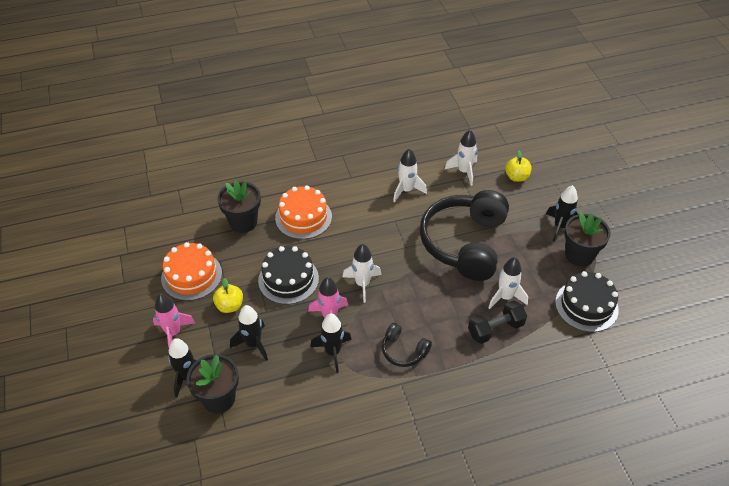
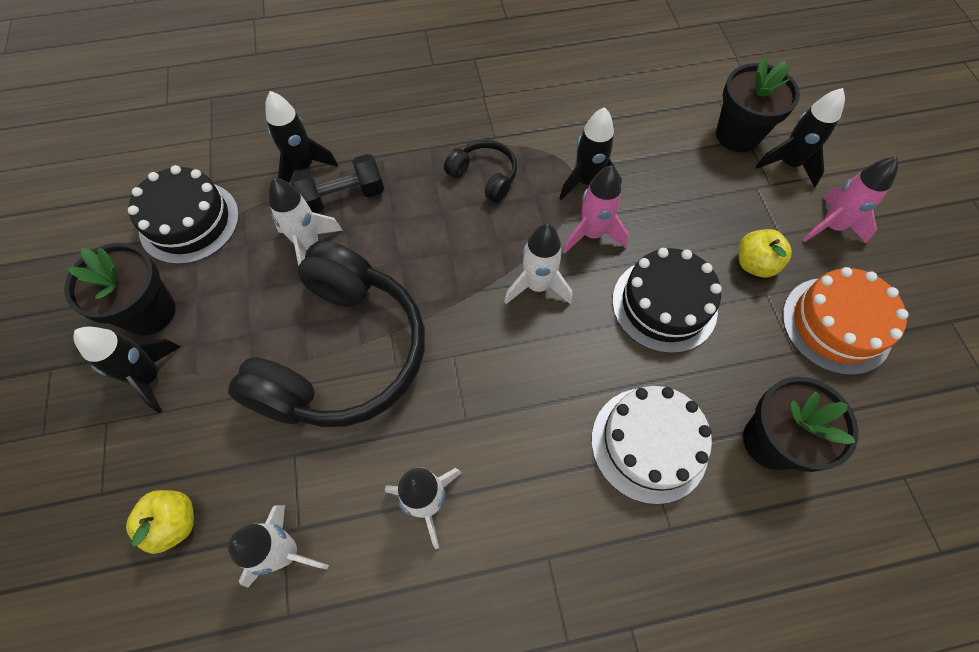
camera: 175 degrees left, 15 degrees up
(253, 344) = (704, 201): black rocket -> black rocket (303, 167)
(303, 217) = (649, 444): orange cake -> white cake

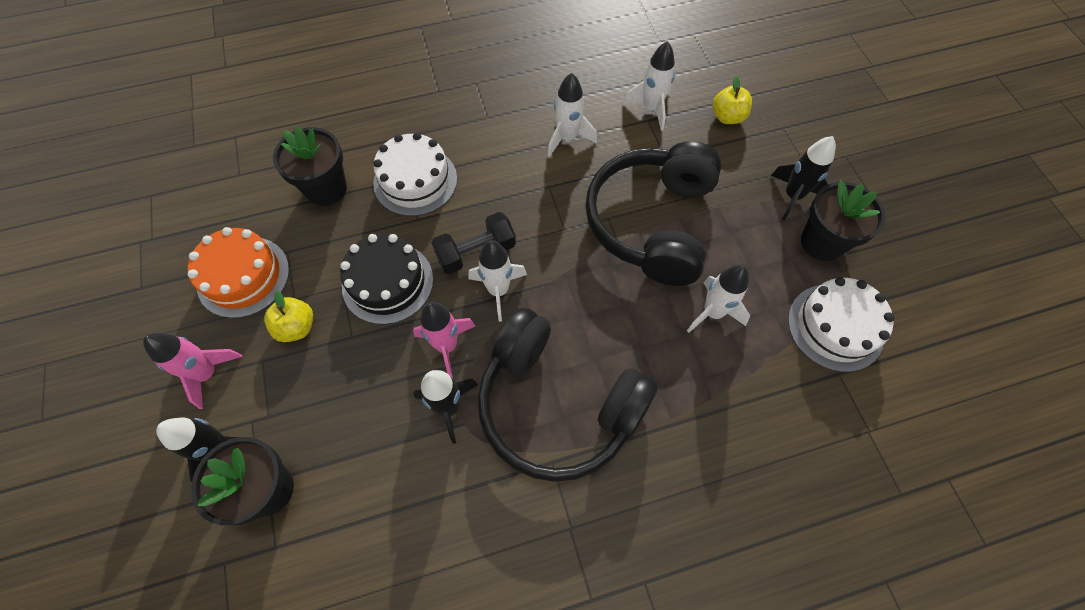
camera: 175 degrees right, 0 degrees up
(189, 222) = (835, 327): black cake -> white cake
(303, 167) = (751, 400): black rocket -> none
(342, 197) = (698, 367): black dumbbell -> black dumbbell (476, 252)
(484, 176) = (557, 405): black headphones -> black headphones, size x2.25

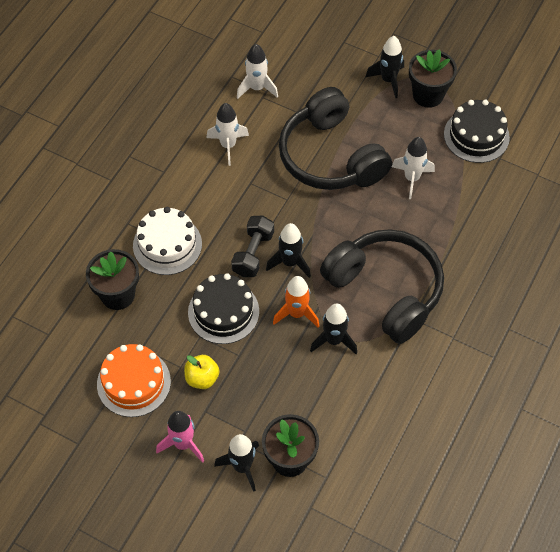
camera: 45 degrees left, 5 degrees down
(447, 346) = (296, 313): pink rocket -> orange rocket
(498, 290) = (290, 262): white rocket -> black rocket
(557, 405) = (386, 290): black headphones -> black headphones turned 120 degrees counterclockwise
(727, 117) = (306, 59): yellow apple -> none
(835, 327) = (476, 136): white cake -> black cake

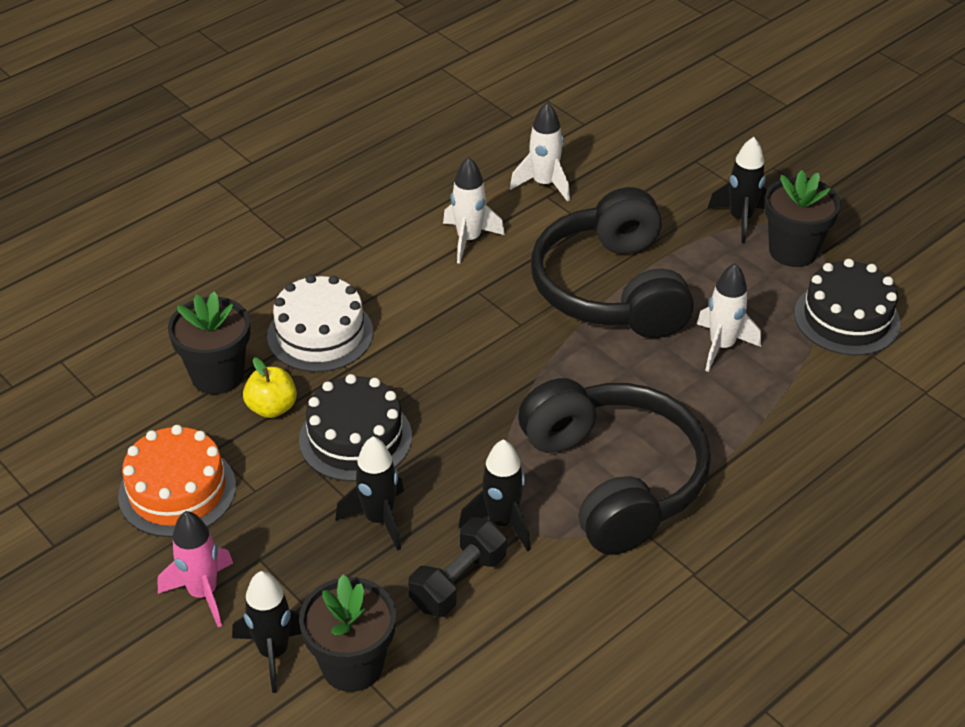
camera: 20 degrees right, 15 degrees down
(202, 378) = (278, 514): yellow apple -> yellow apple (272, 408)
(253, 253) = (437, 377): black dumbbell -> black dumbbell (458, 582)
(290, 262) = (485, 403): black rocket -> black rocket (379, 519)
(296, 313) = (462, 471): orange rocket -> none

